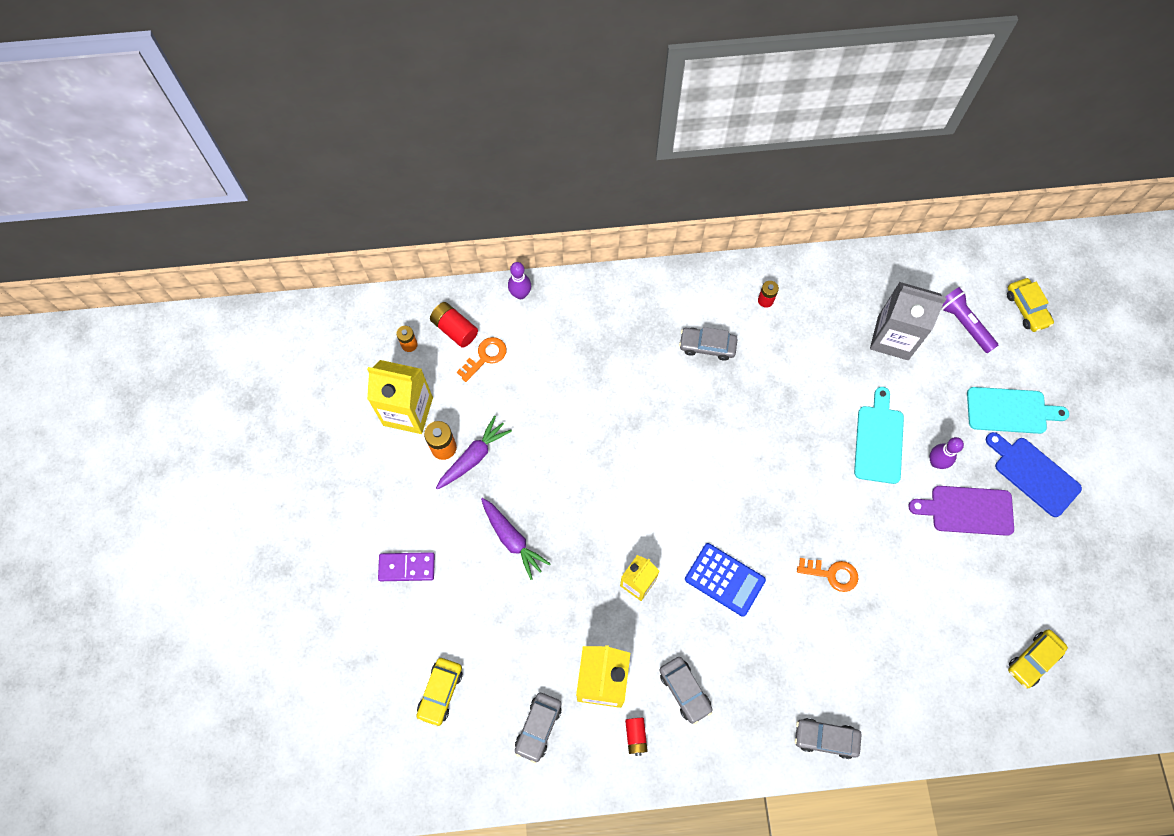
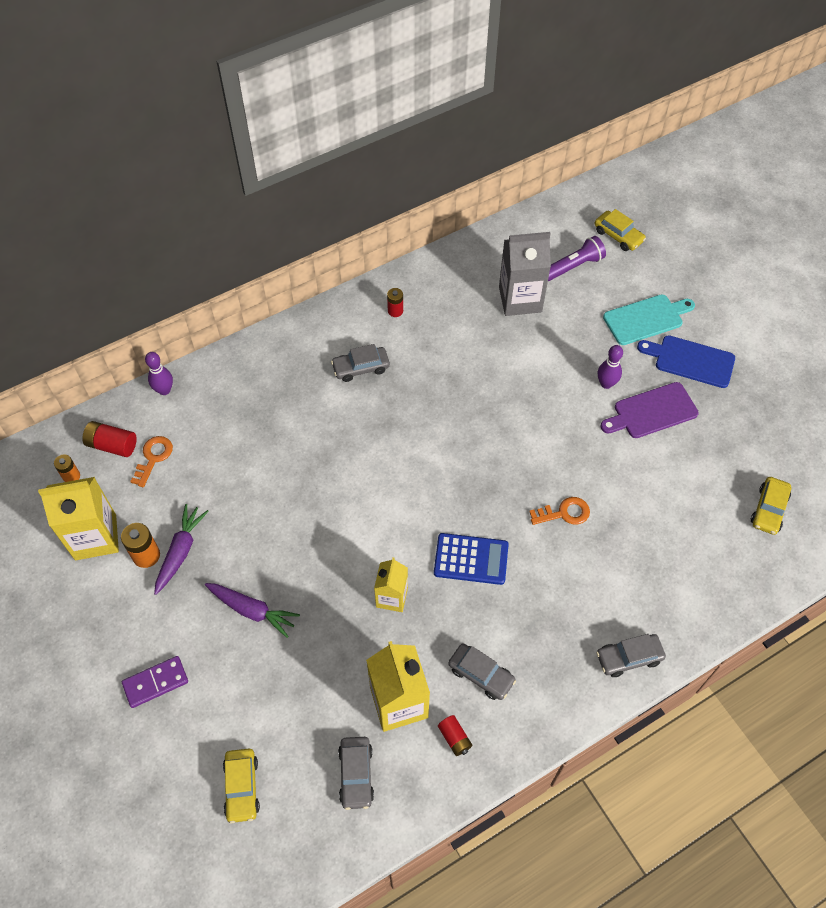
camera: 25 degrees left, 10 degrees down
(879, 440) = (549, 386): turquoise cutting board -> none
(963, 324) = (573, 266): purple flashlight -> purple flashlight turned 120 degrees clockwise

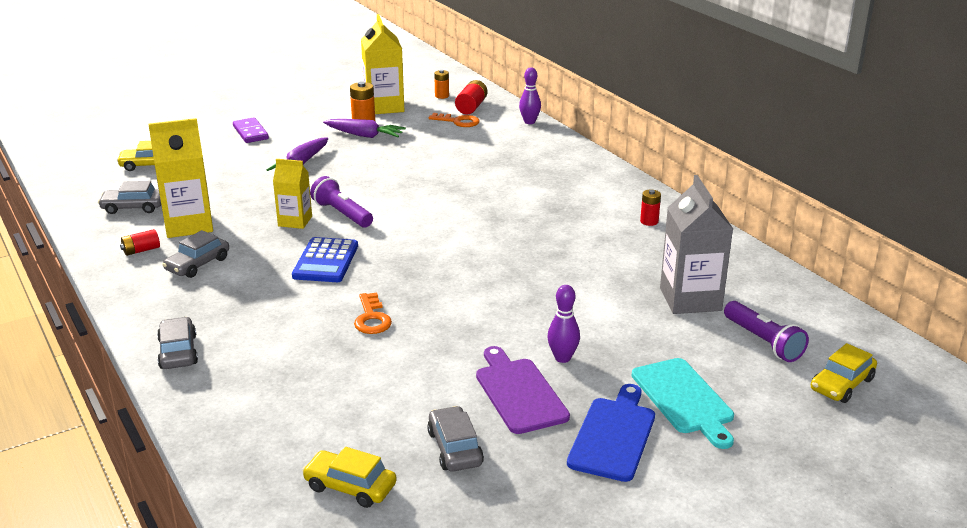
camera: 90 degrees right, 30 degrees down
(361, 368) = (566, 204): grey car -> grey car (455, 448)
(376, 555) = (342, 214): none -> purple flashlight

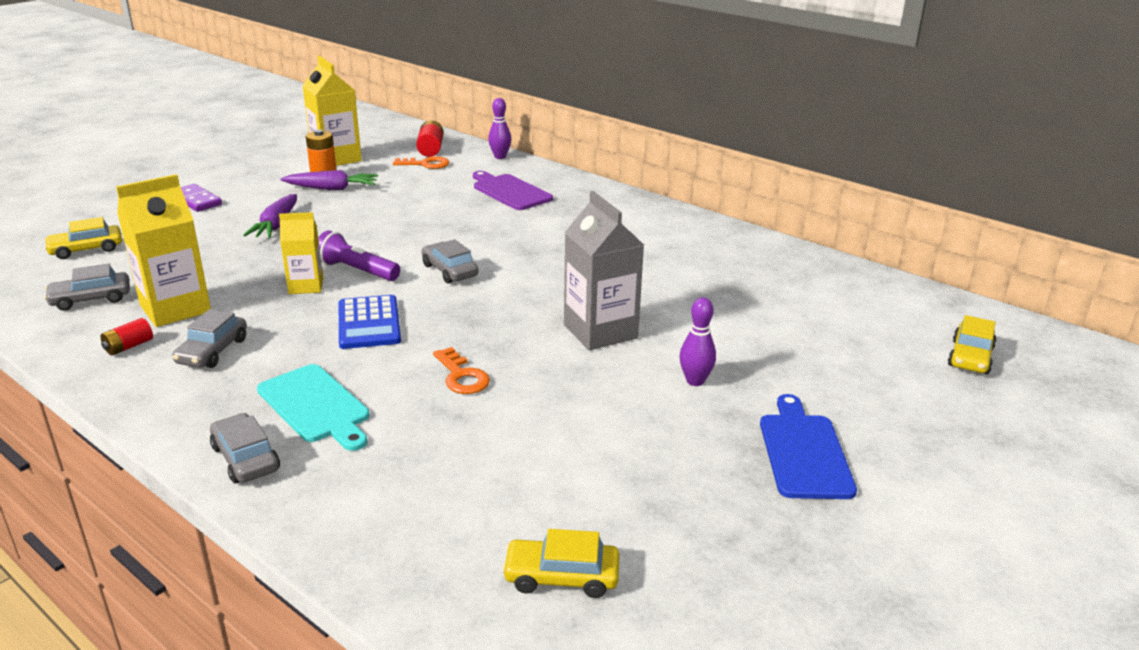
camera: 20 degrees left, 0 degrees up
(442, 96) = (392, 142): orange battery -> none
(455, 448) = (650, 503): grey car -> grey car (450, 271)
(519, 393) = (677, 426): purple cutting board -> purple cutting board (510, 191)
(649, 221) = (682, 234): red battery -> none
(684, 399) = (843, 400): turquoise cutting board -> turquoise cutting board (315, 406)
(690, 299) = (775, 301): grey carton -> grey carton (600, 331)
(763, 342) = (871, 330): purple flashlight -> none

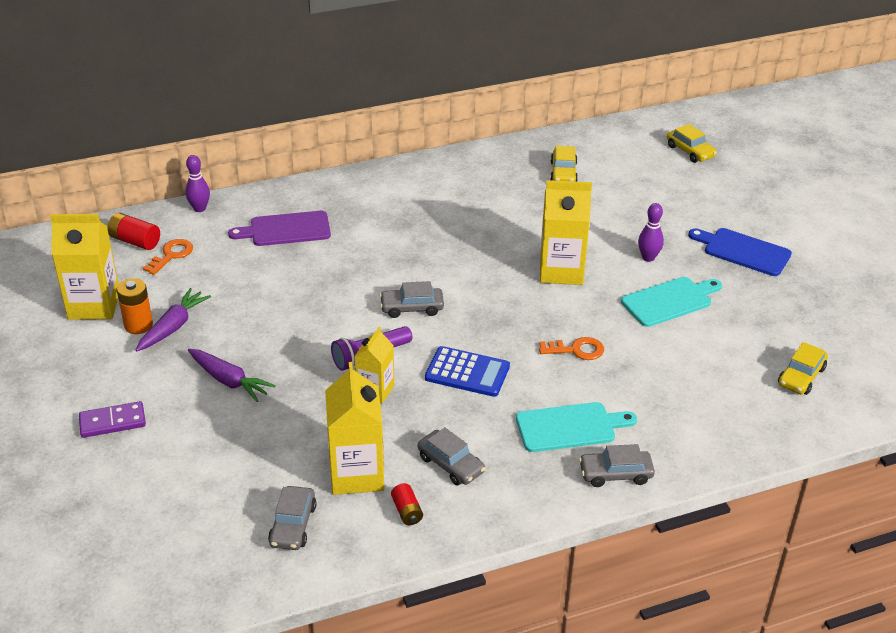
camera: 60 degrees left, 10 degrees up
(86, 249) = (170, 517): yellow car -> yellow car (563, 173)
(600, 331) = (561, 271): grey carton -> yellow carton
(622, 418) = (669, 301): none -> turquoise cutting board

